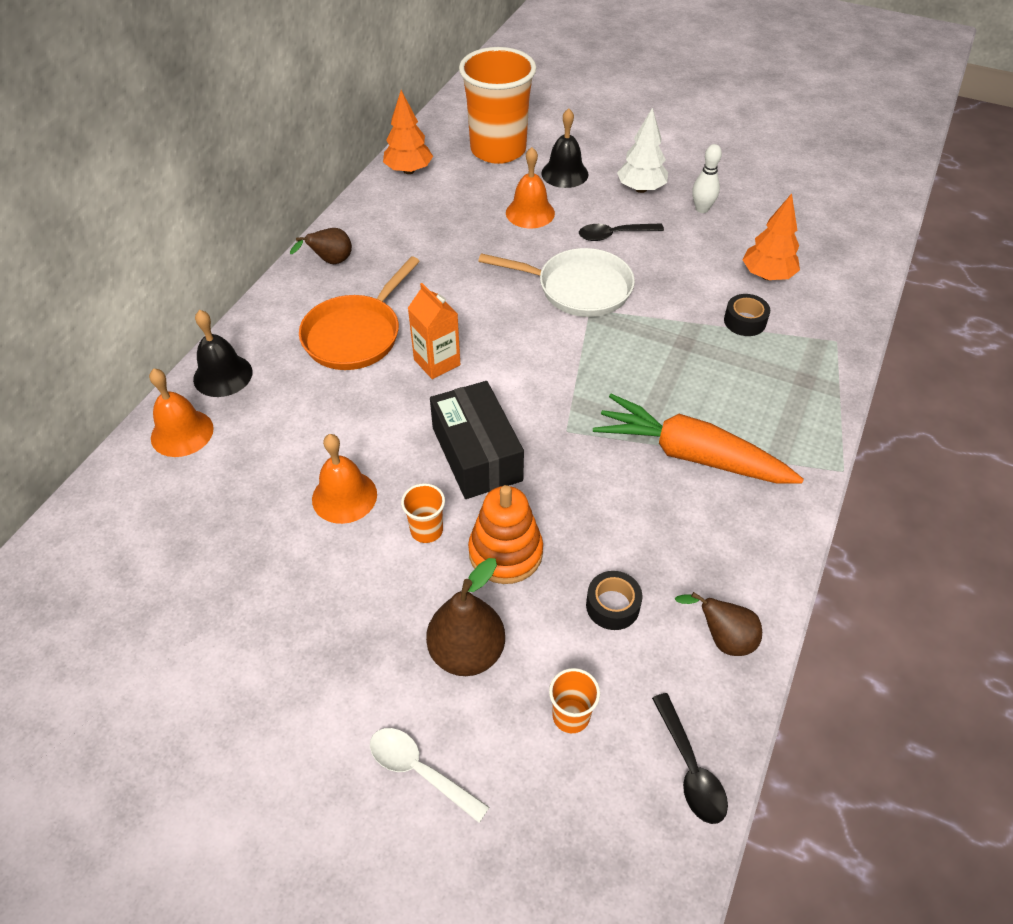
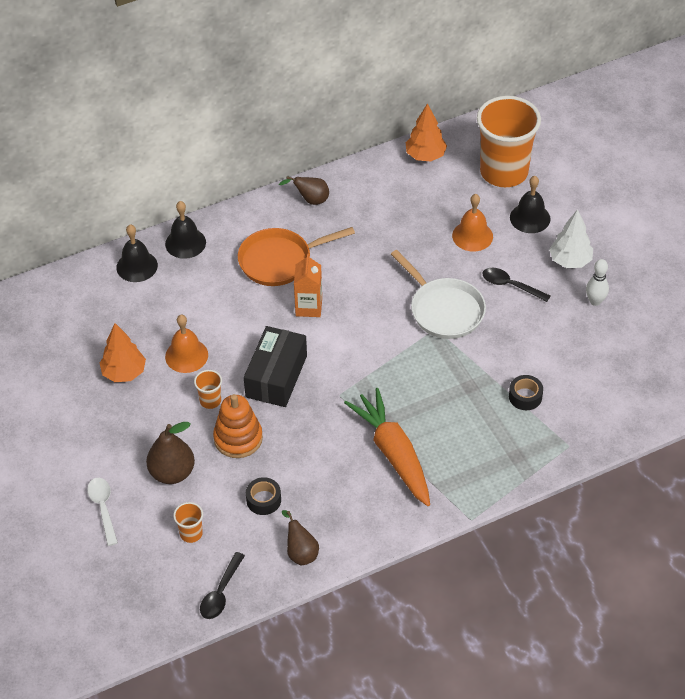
camera: 40 degrees right, 0 degrees up
(182, 433) = (137, 266): orange bell -> black bell
(767, 276) = (580, 376): orange tree -> orange tree (124, 373)

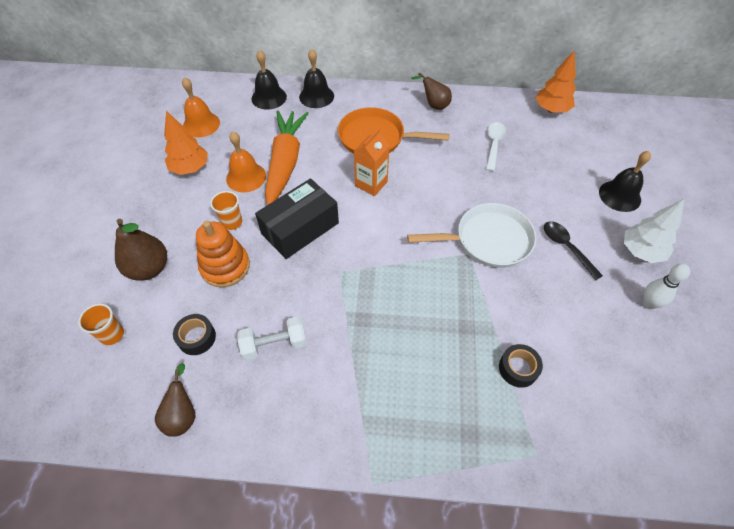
camera: 30 degrees right, 5 degrees up
(103, 508) = (71, 270): white spoon -> white spoon (494, 145)
(221, 592) = (80, 413): black spoon -> none
(330, 473) = (274, 344): none -> white dumbbell
(393, 453) = (346, 357): orange carrot -> orange carrot (285, 162)
(444, 310) = (488, 240): white pan -> white pan turned 90 degrees counterclockwise
(472, 236) = (555, 188): orange bell -> orange bell (201, 124)
(504, 172) = (615, 148): orange cup -> none

